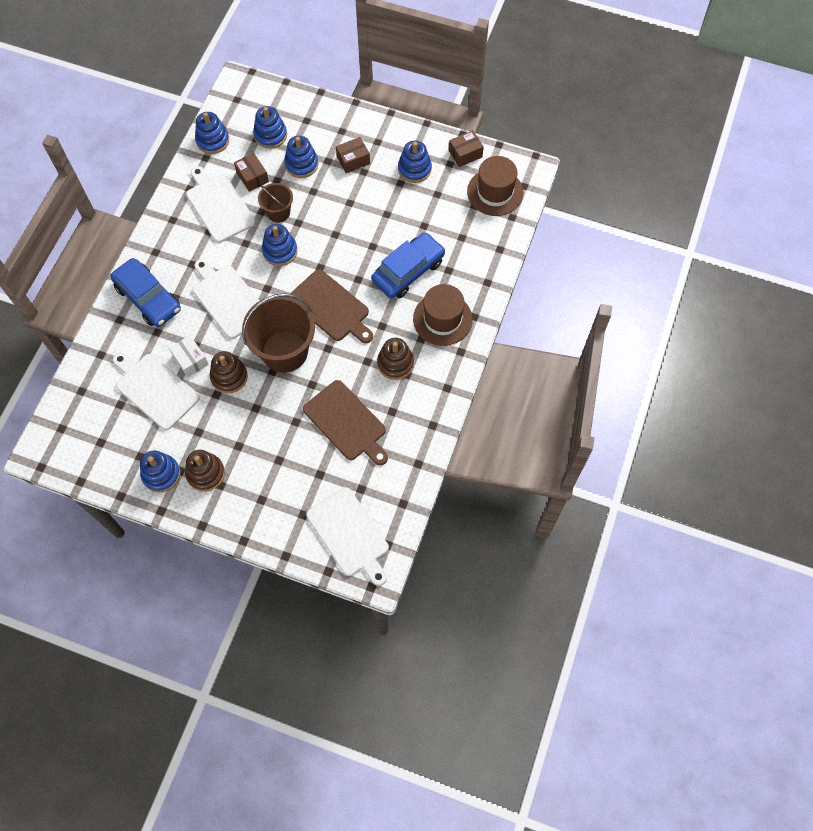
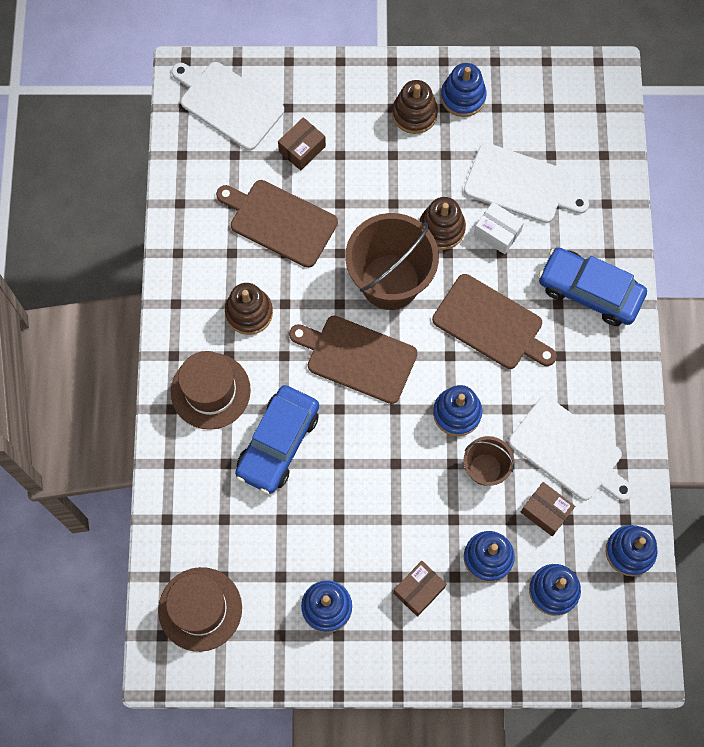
camera: 160 degrees right, 5 degrees up
(228, 299) = (491, 324): white cutting board -> brown cutting board
(465, 154) = (263, 660): brown box -> brown box (302, 149)

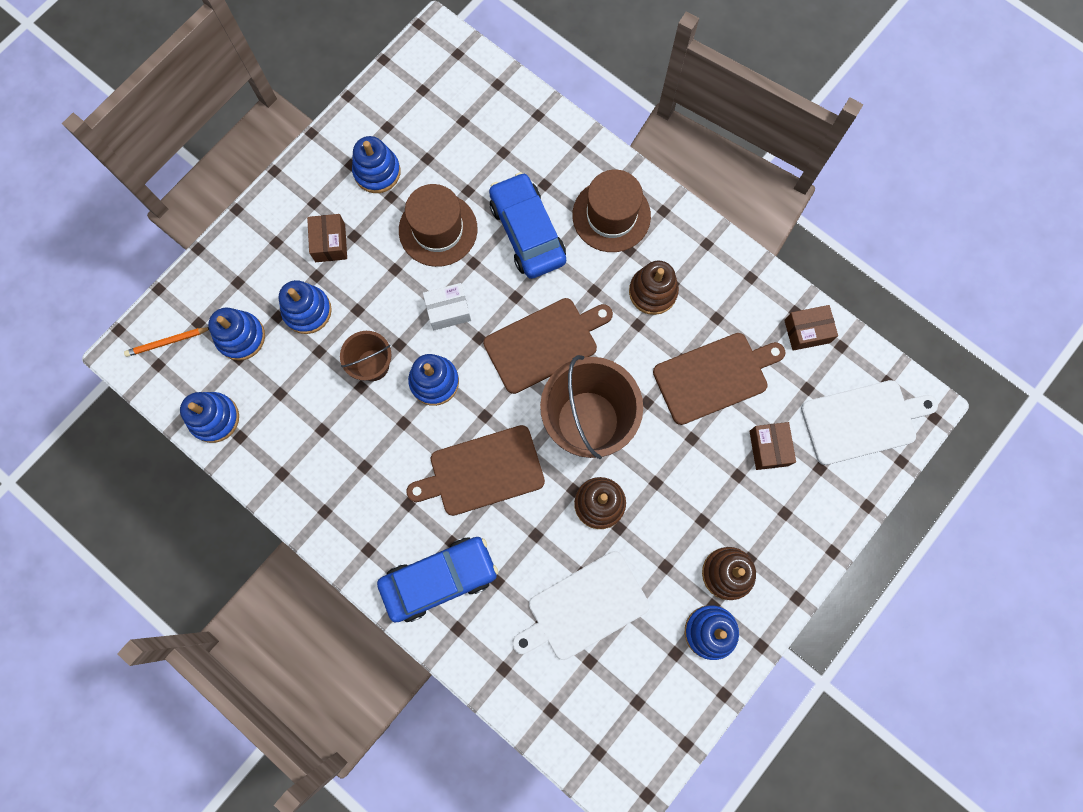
camera: 130 degrees right, 5 degrees up
(200, 609) = (453, 90): brown hat -> brown hat (438, 229)
(497, 233) = (556, 547): white box -> white box (448, 310)
(546, 511) = (300, 382): brown box -> brown box (807, 331)
(569, 451) = (328, 441): white cutting board -> none
(609, 645) = (167, 342): none -> orange pencil

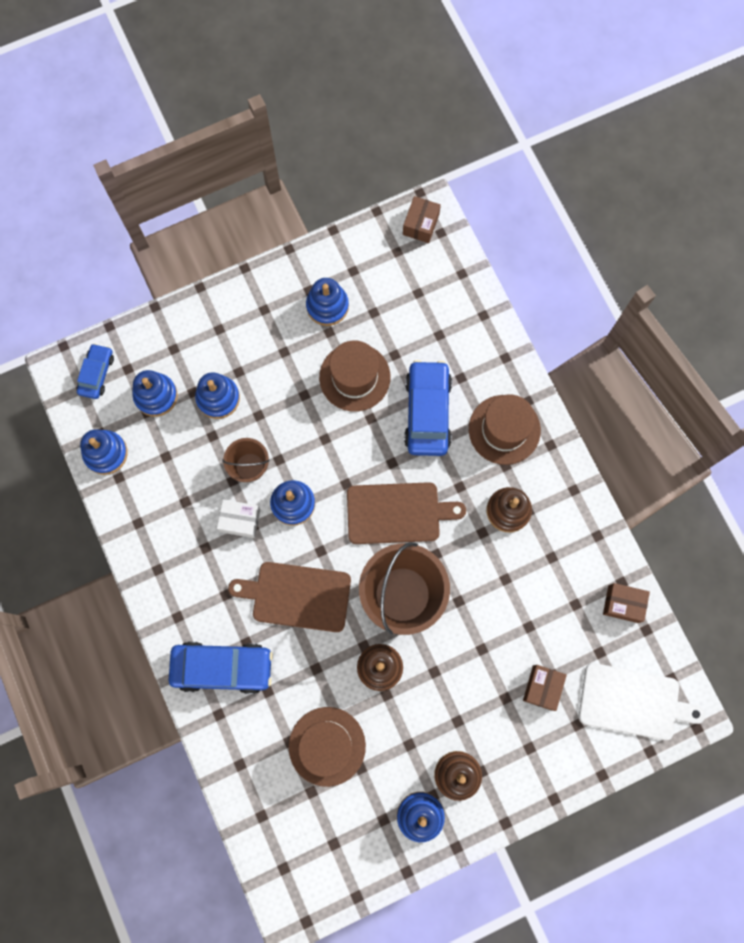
camera: 25 degrees right, 0 degrees up
(167, 342) = (97, 374): orange pencil -> blue car
(330, 243) = (262, 349): brown box -> brown box (421, 224)
(448, 310) = (331, 449): white box -> white box (240, 520)
(584, 607) = (327, 746): white cutting board -> brown hat
(714, 377) = (525, 606): brown cutting board -> none

